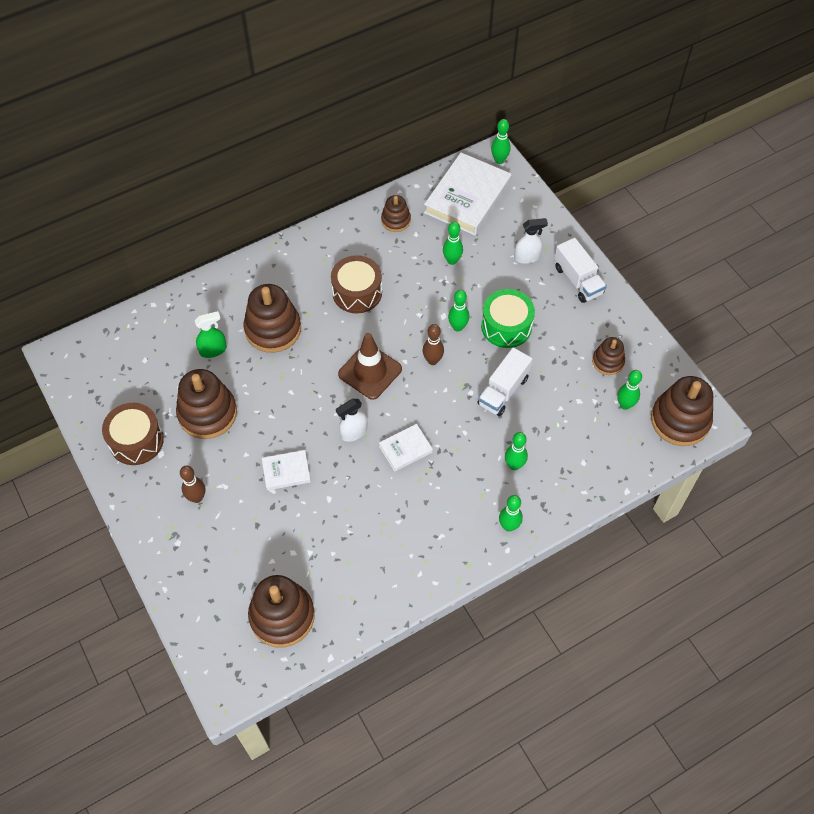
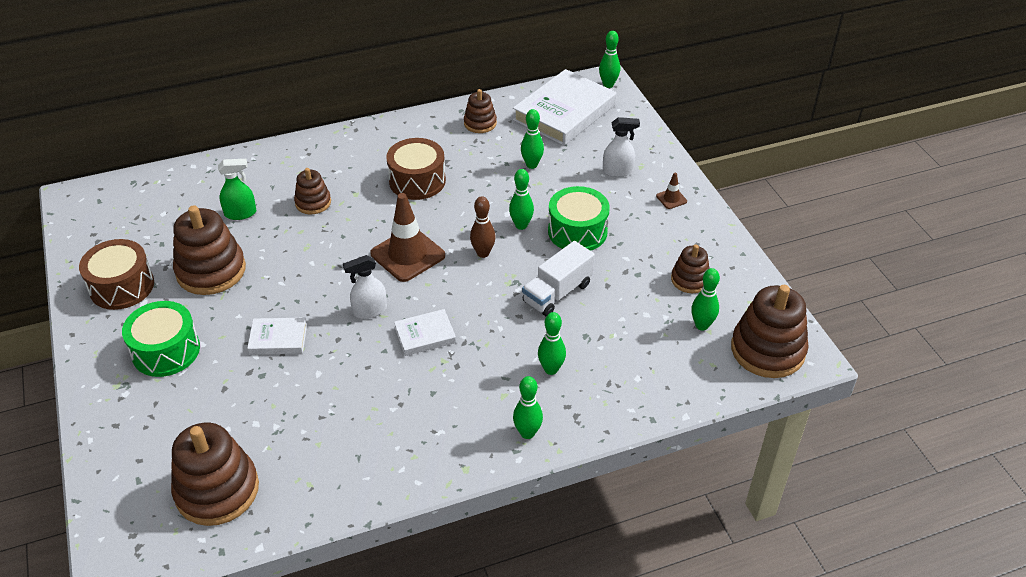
camera: 10 degrees right, 15 degrees down
(197, 497) = (166, 351): brown bowling pin -> green drum
(273, 329) = (313, 202): brown stacking toy -> brown stacking toy, size x0.56
(578, 280) = (671, 199): white truck -> brown traffic cone

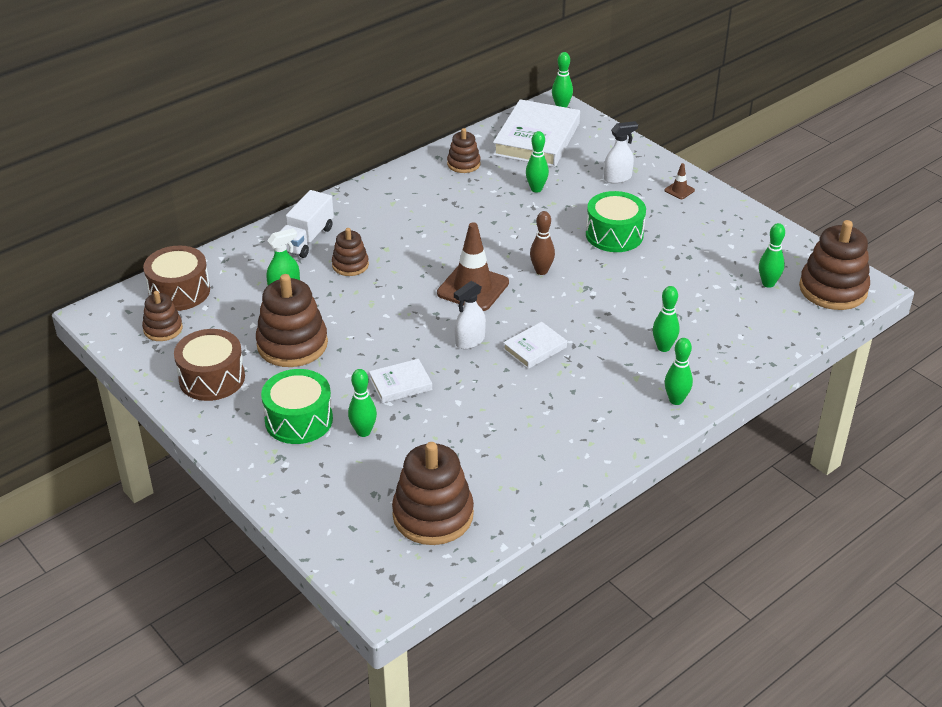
camera: 20 degrees left, 5 degrees down
(417, 181) = (438, 225): brown drum -> brown drum (179, 291)
(521, 225) = (560, 241): green bowling pin -> green bowling pin (363, 432)
(557, 293) = (629, 287): white truck -> white truck (306, 239)
(690, 280) = (736, 251): brown stacking toy -> brown stacking toy (163, 329)

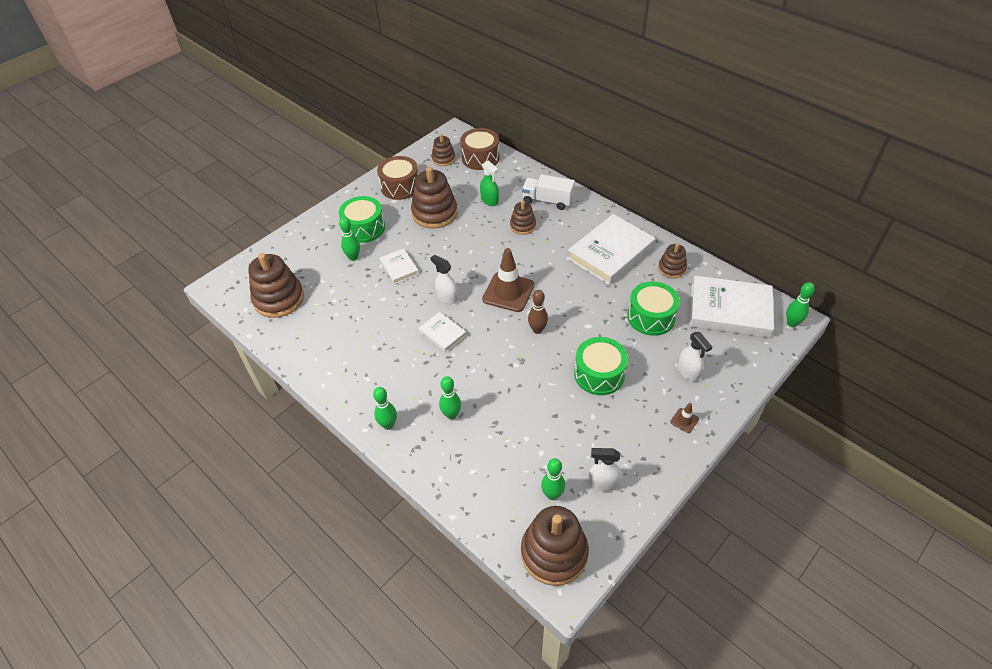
camera: 85 degrees right, 10 degrees up
(425, 202) = (610, 253): none -> white book
(536, 189) = (651, 317): green bowling pin -> green drum
(753, 250) = (603, 483): none -> white spray bottle

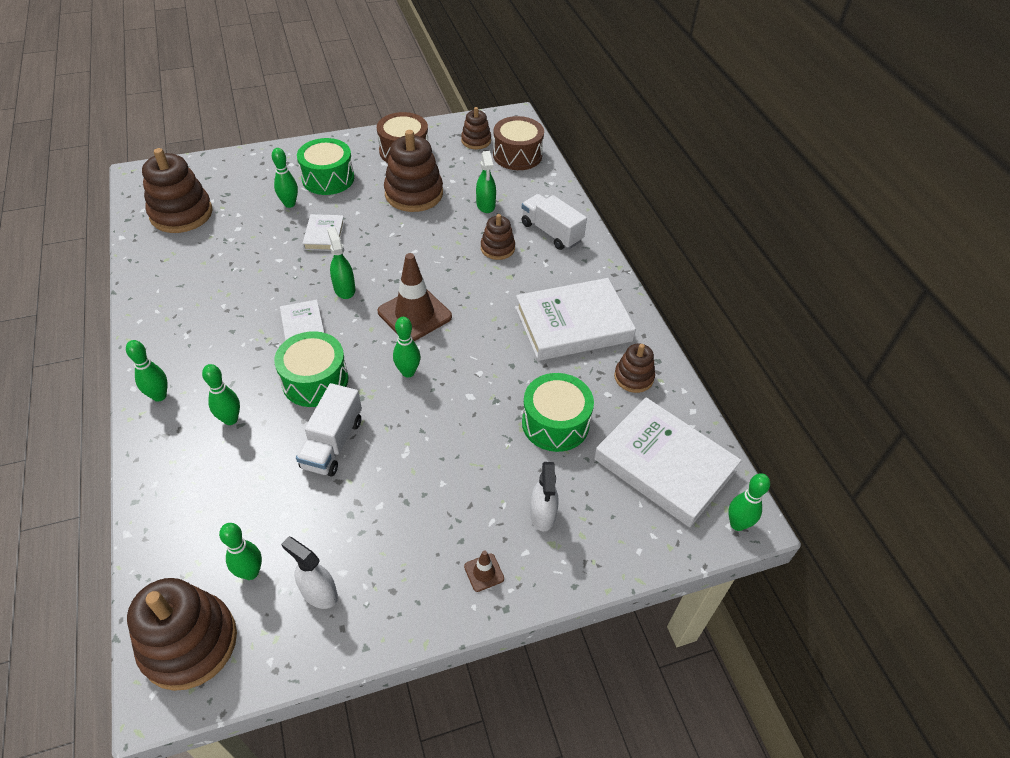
camera: 25 degrees right, 0 degrees up
(447, 297) = (344, 289): white spray bottle -> green spray bottle
(530, 395) = (332, 443): none -> white truck
(537, 330) = (408, 372): brown bowling pin -> green bowling pin
(599, 374) = (432, 459): green drum -> green drum (315, 380)

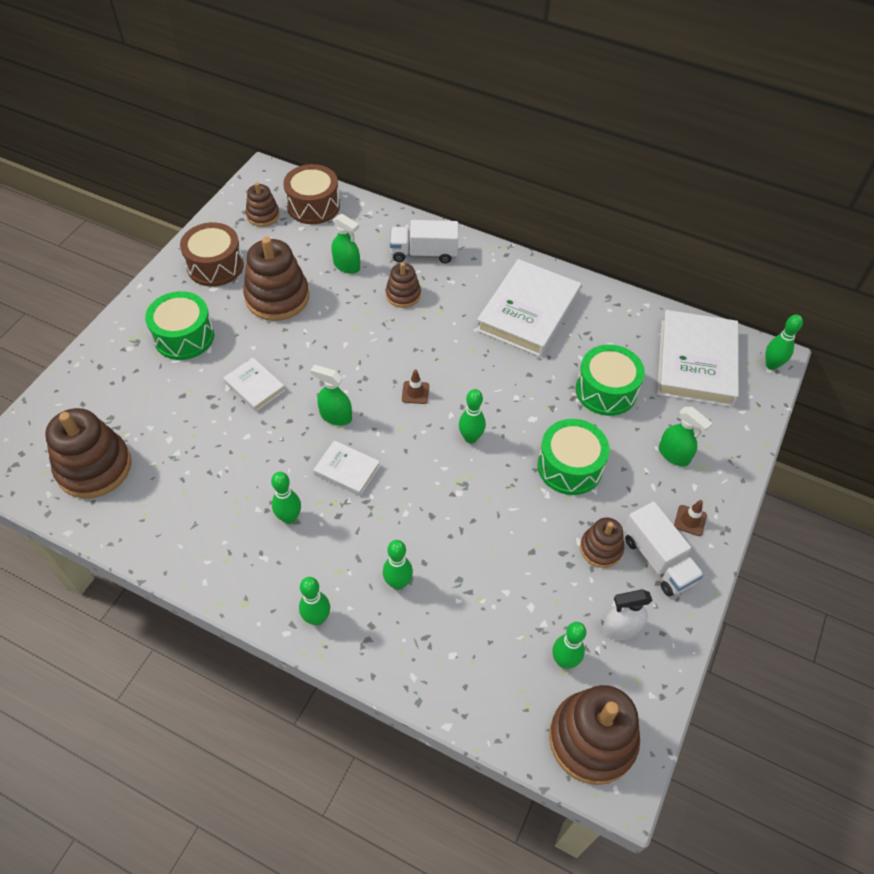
camera: 45 degrees left, 5 degrees up
(289, 204) = (183, 383): green bowling pin -> green bowling pin (289, 518)
(315, 380) = (416, 501): green drum -> green drum (570, 466)
(332, 443) = (492, 531): white truck -> white truck (658, 560)
(414, 314) = (415, 392): brown traffic cone -> brown traffic cone, size x0.44
(542, 514) = (674, 455): white spray bottle -> green spray bottle
(633, 377) = (610, 320): brown stacking toy -> brown stacking toy (601, 548)
(664, 465) = (695, 363): white book -> white book turned 75 degrees counterclockwise

